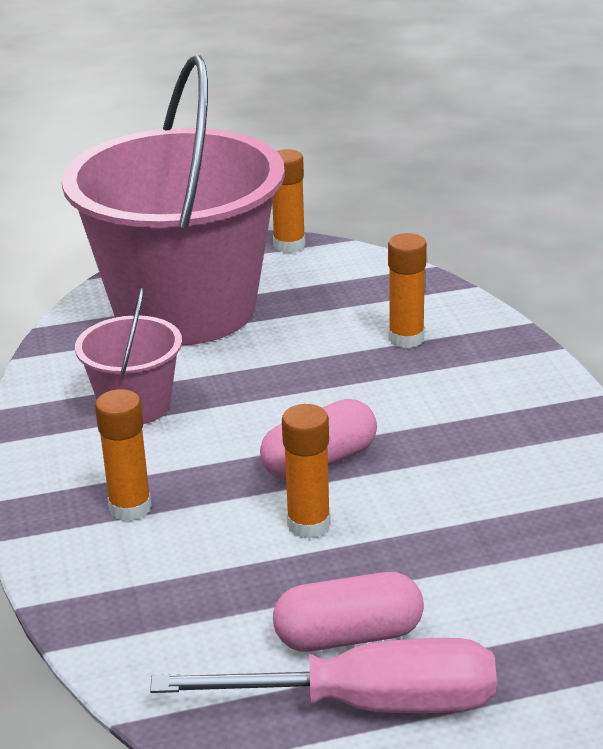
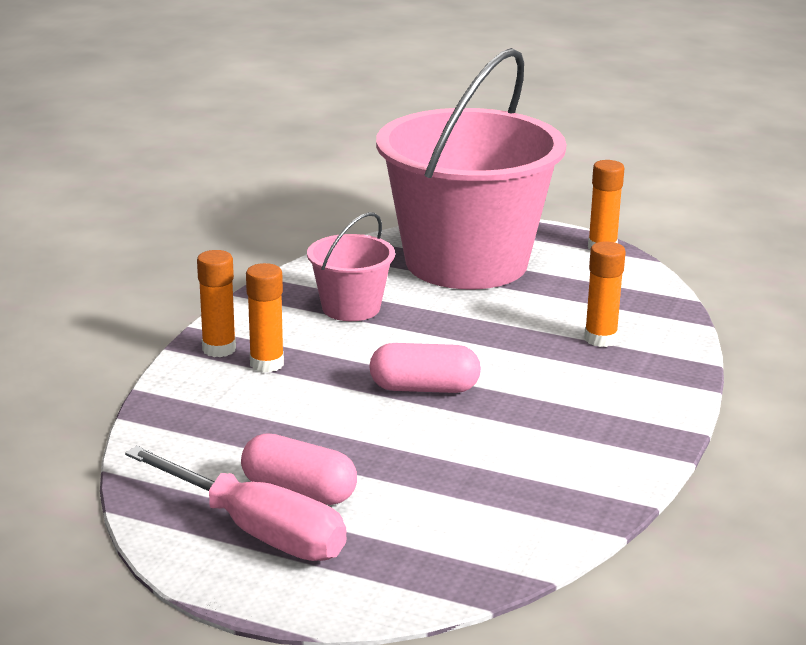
camera: 35 degrees right, 5 degrees down
(308, 525) = (363, 421): orange glue stick -> orange glue stick (219, 349)

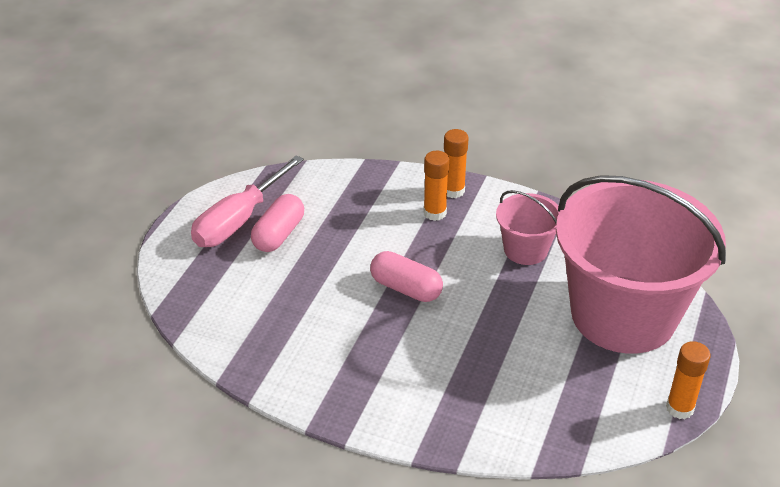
camera: 90 degrees right, 15 degrees up
(424, 388) = (406, 288): pink capsule -> pink capsule turned 60 degrees counterclockwise
(600, 339) = (494, 392): orange glue stick -> none

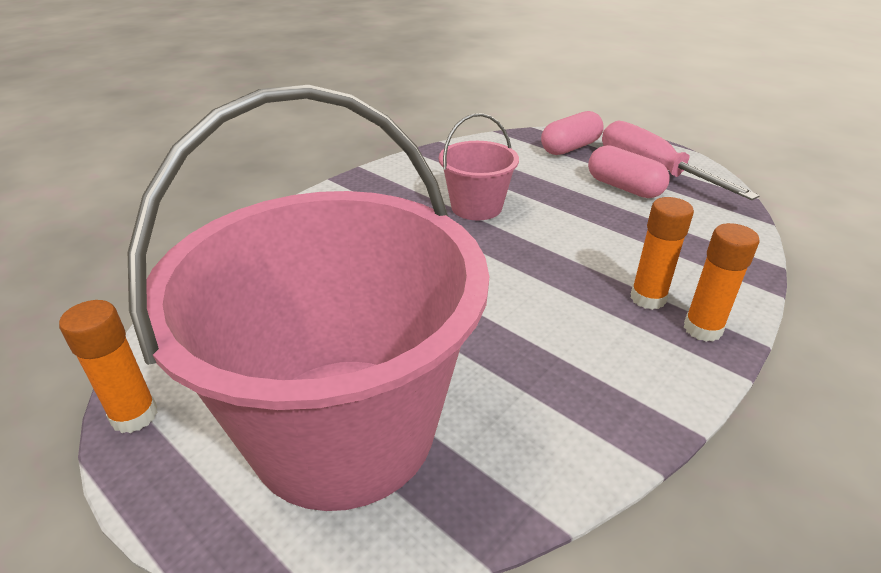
camera: 110 degrees right, 5 degrees down
(406, 288) = (504, 245): pink capsule -> pink capsule (570, 148)
(525, 250) = (540, 365): pink bucket -> pink bucket (476, 207)

